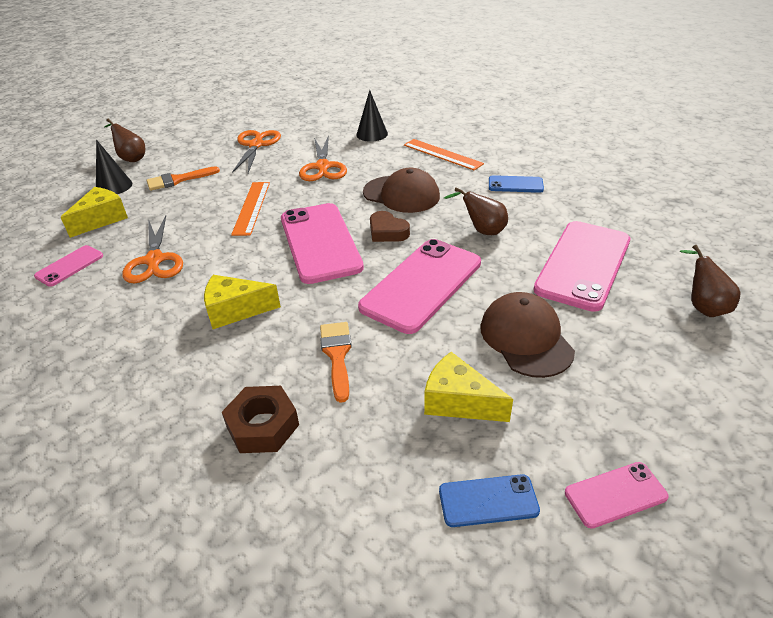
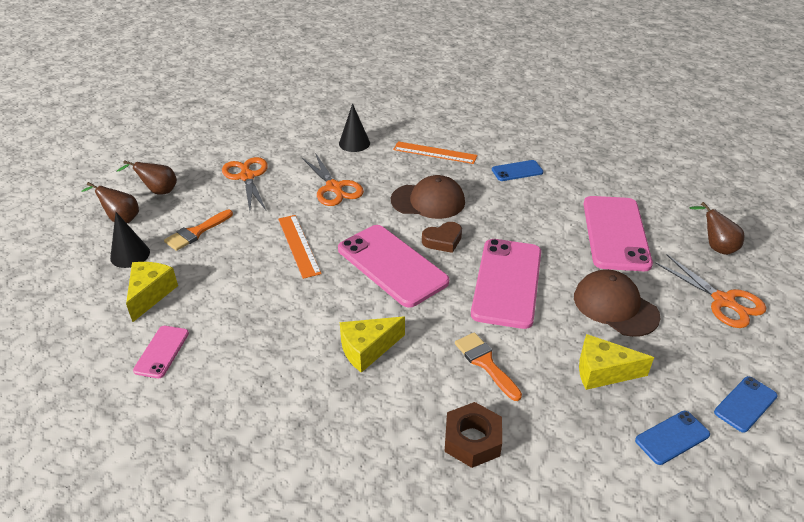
camera: 25 degrees left, 0 degrees up
(154, 260) = (247, 323): orange scissors -> orange scissors (723, 301)
(387, 232) = (443, 240): brown heart -> brown heart turned 45 degrees counterclockwise
(482, 231) = (520, 221): brown pear -> brown pear (158, 191)
(615, 494) = (745, 404): pink phone -> blue phone

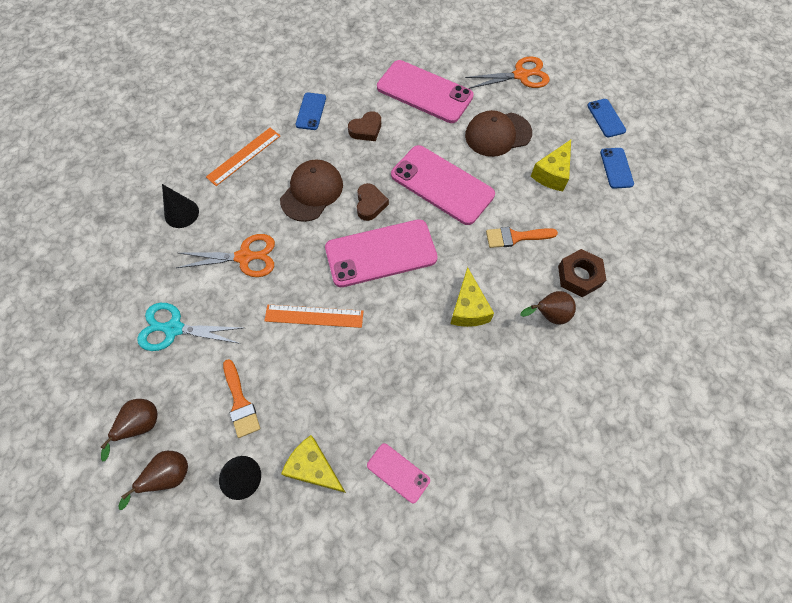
camera: 65 degrees left, 25 degrees up
(247, 176) = (173, 329): orange scissors -> turquoise scissors
(528, 210) = (366, 130): none -> brown heart
(715, 247) = (469, 47): brown pear -> brown pear (548, 315)

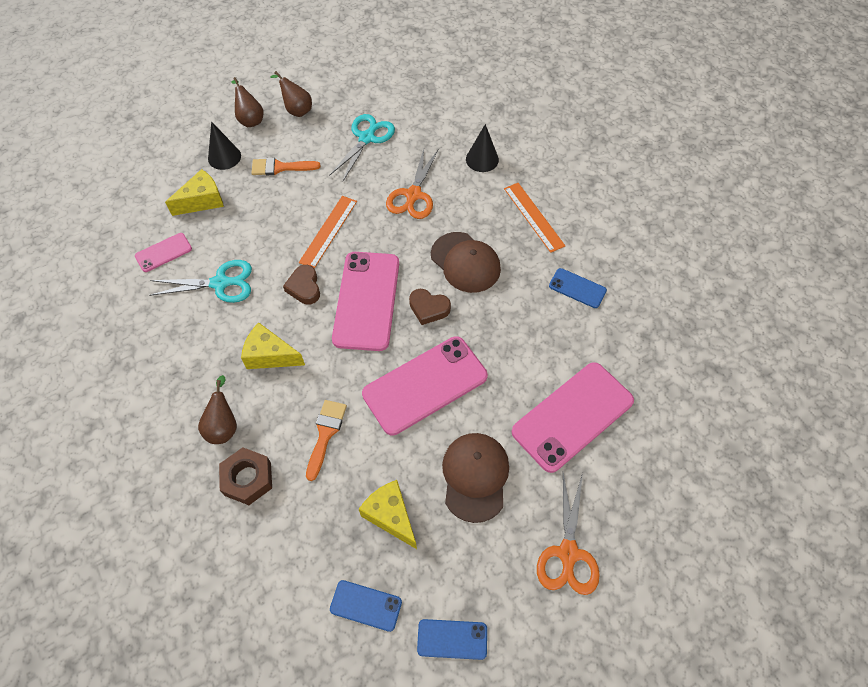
camera: 110 degrees right, 5 degrees down
(366, 130) = (532, 334): brown heart -> brown heart (304, 287)
(412, 390) = (221, 283): none -> turquoise scissors

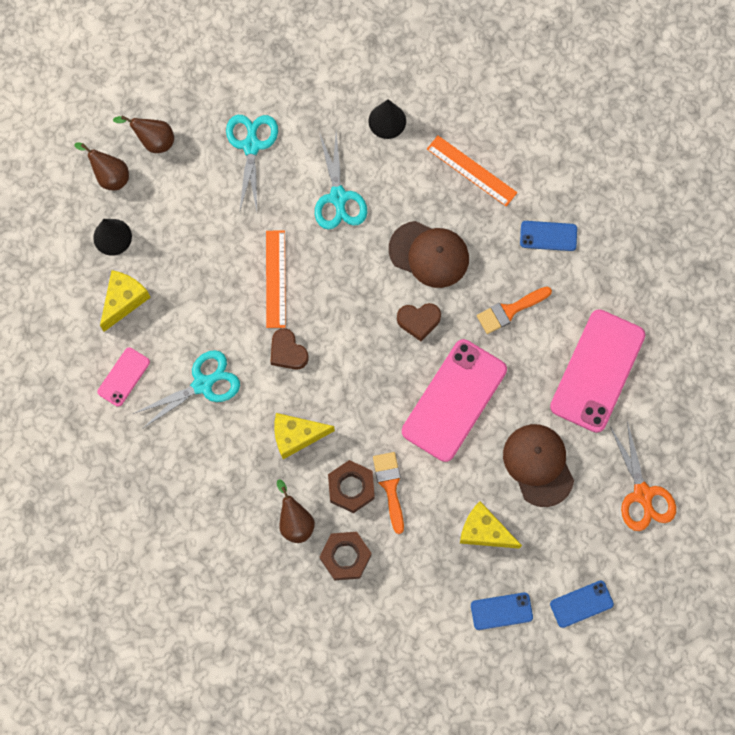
camera: 25 degrees left, 15 degrees up
(280, 167) = (180, 224): orange brush -> orange brush (510, 310)
(290, 419) = (351, 487): none -> brown nut
(366, 300) = (355, 339): pink phone -> none
(413, 195) = (338, 198): orange scissors -> turquoise scissors

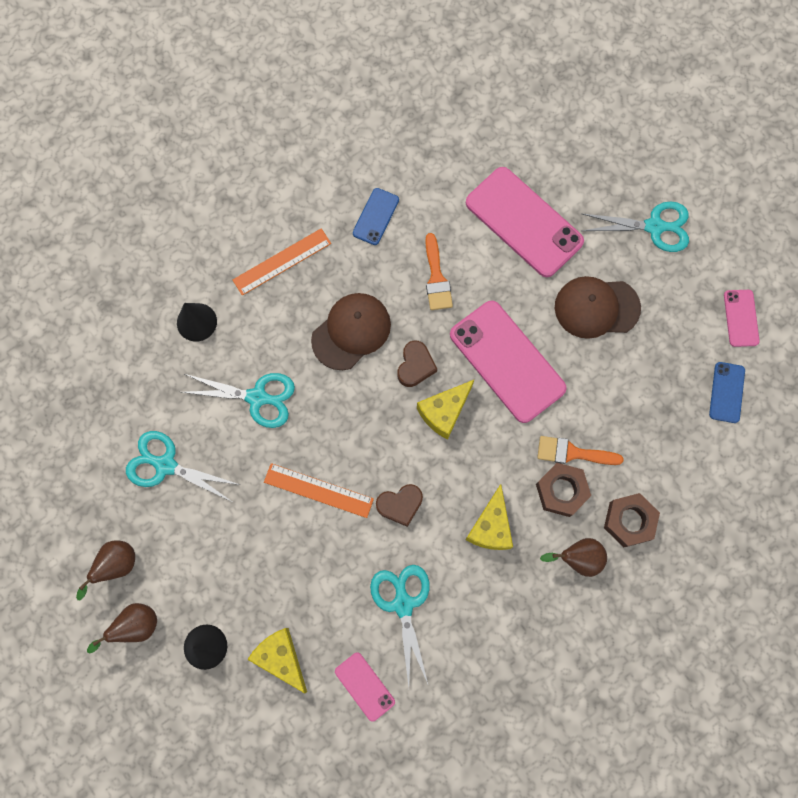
camera: 70 degrees left, 0 degrees up
(484, 531) = (645, 380): yellow cheese -> yellow cheese (444, 412)
(581, 604) = (741, 318): blue phone -> pink phone
(643, 494) = (655, 227): orange scissors -> turquoise scissors

